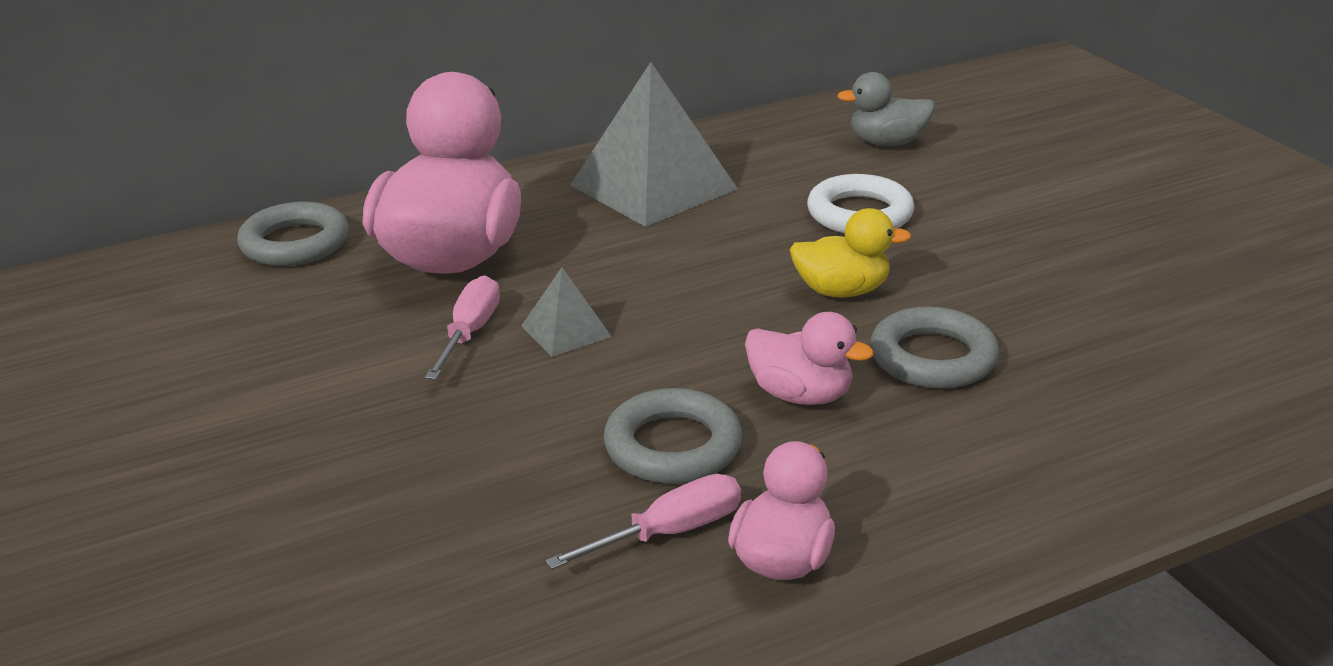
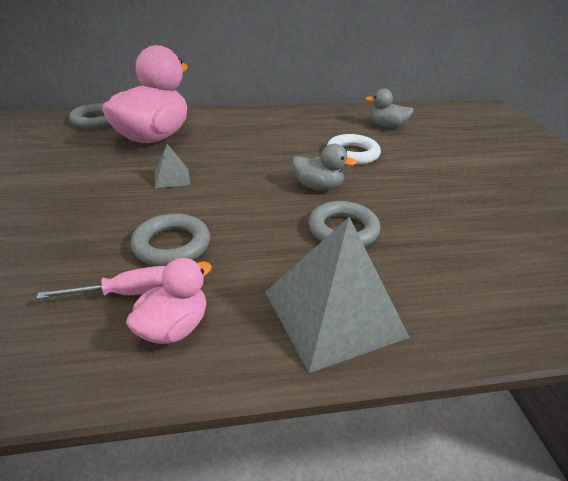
camera: 15 degrees right, 5 degrees up
(470, 333) = (129, 170): pink screwdriver -> none
(654, 187) = (265, 126): grey pyramid -> grey pyramid (334, 313)
(800, 395) = (258, 234): pink duck -> none
(841, 291) = (318, 187): yellow duck -> grey duck

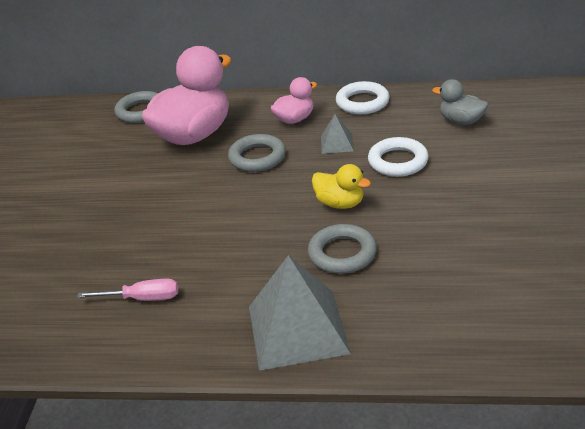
camera: 20 degrees right, 0 degrees up
(172, 178) = (200, 188): grey pyramid -> grey pyramid (337, 143)
(172, 245) = (184, 259): grey ring -> grey ring (257, 157)
(174, 327) = (171, 328): pink duck -> pink duck (294, 119)
(299, 115) = (362, 102): none -> white ring
(318, 187) = (340, 203): grey duck -> yellow duck

